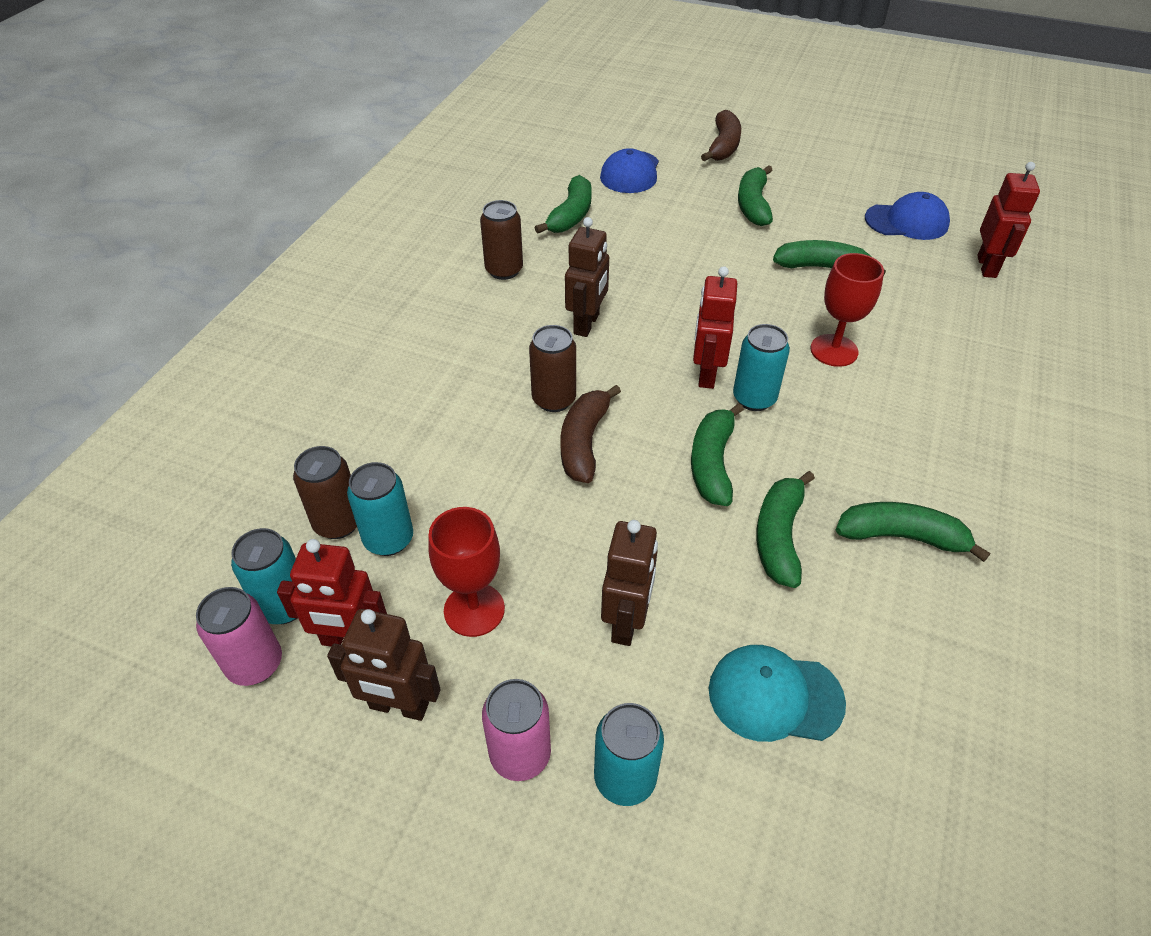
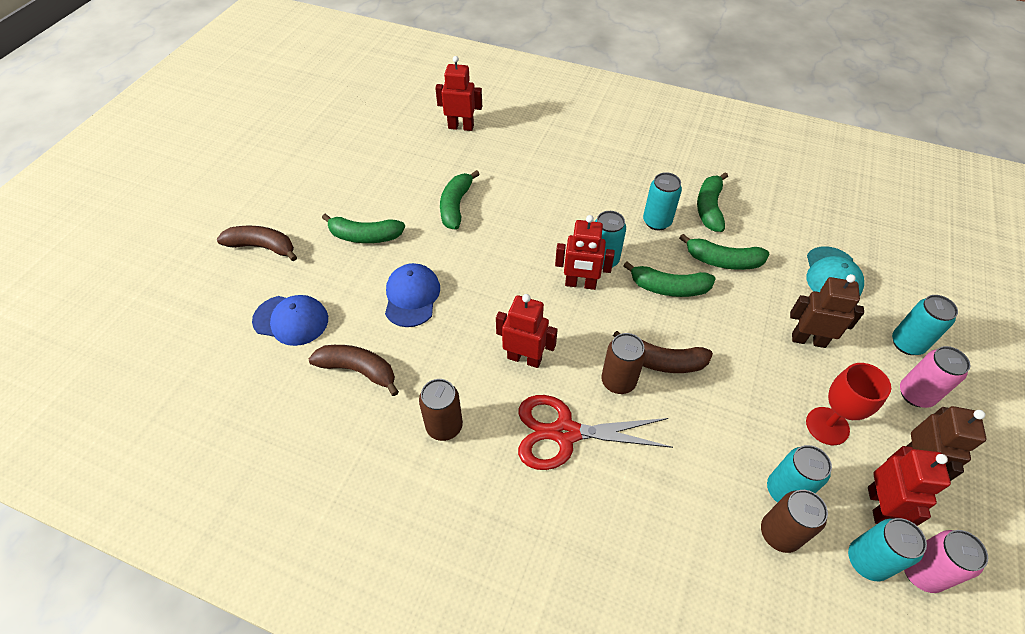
camera: 90 degrees left, 5 degrees up
(488, 353) = (565, 433): none -> red scissors
(571, 215) = (358, 370): green banana -> brown banana
(587, 324) = (524, 358): brown robot -> red robot
(834, 350) = (551, 213): red goblet -> none
(848, 464) = (657, 222): none -> turquoise can
(907, 222) = (403, 154): blue cap -> blue cap (412, 296)

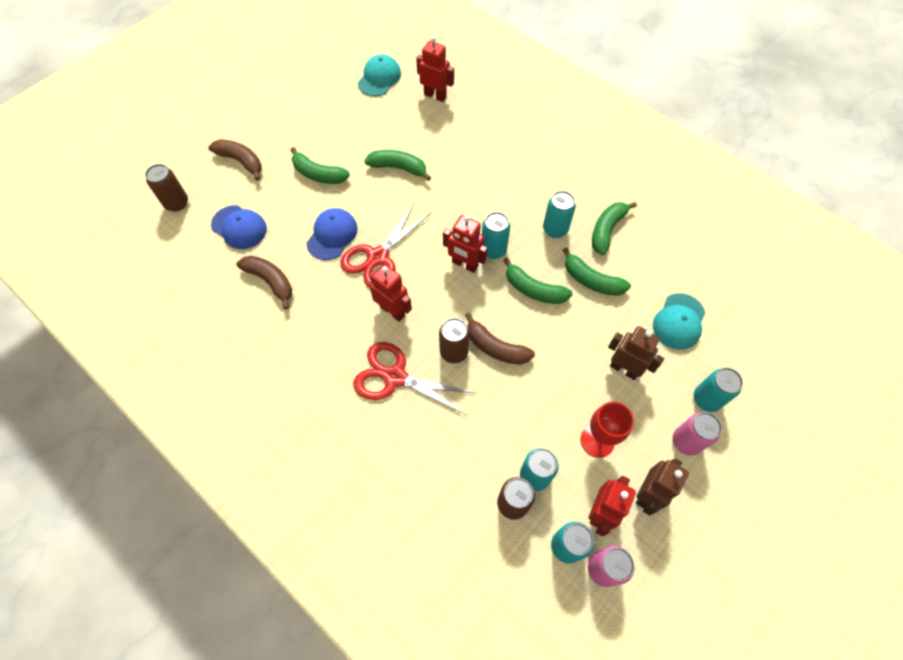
camera: 20 degrees right, 10 degrees up
(390, 124) = (379, 78): none -> turquoise cap
(444, 426) = (312, 343): brown can -> brown can (177, 203)
(456, 206) = (399, 168): green banana -> green banana turned 75 degrees clockwise
(478, 305) = (378, 257): none -> red scissors

